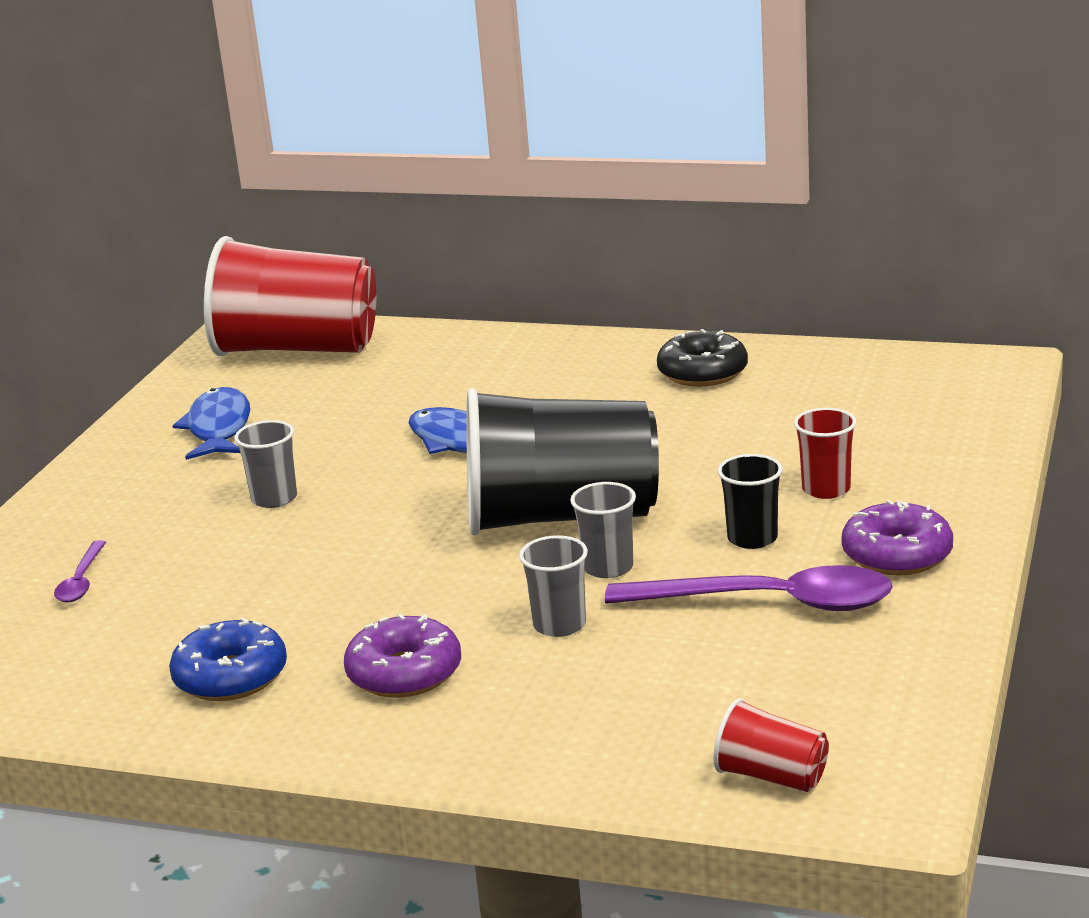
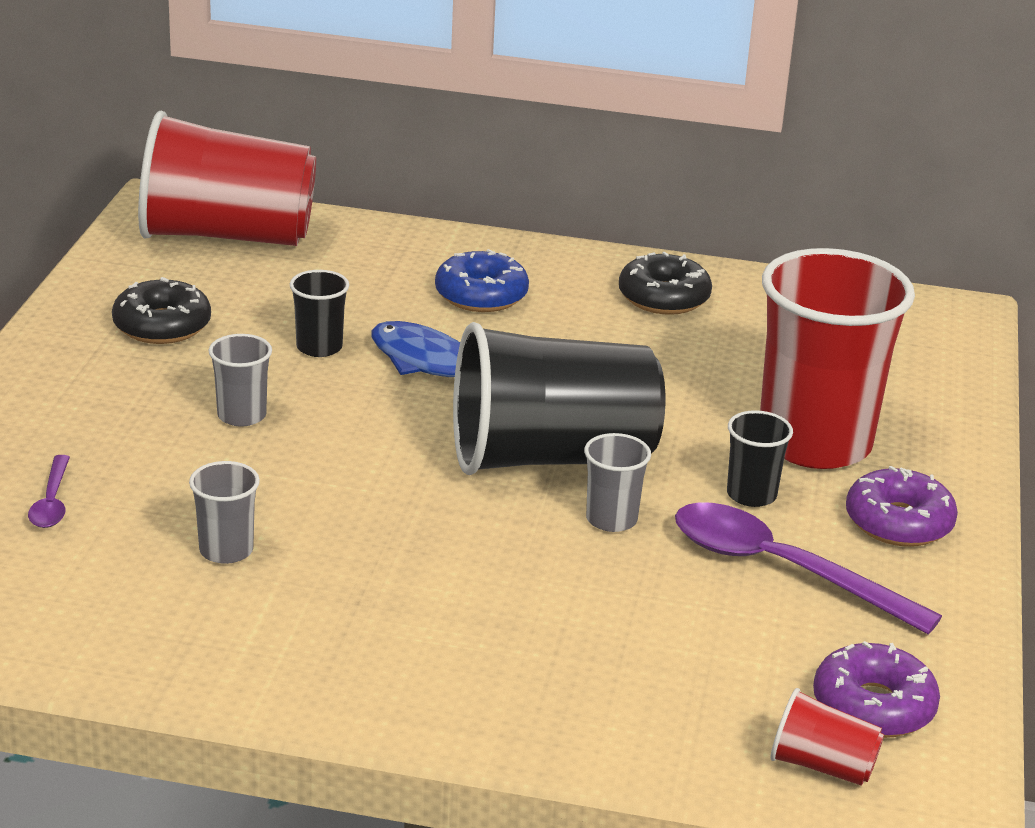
camera: 10 degrees left, 5 degrees up
(219, 428) = (162, 326): blue fish -> black donut
(231, 677) = (241, 625): blue donut -> blue donut (481, 295)
(360, 437) = (319, 347): none -> black cup
(404, 673) = (425, 630): purple donut -> purple donut (873, 706)
(559, 625) = (575, 583): grey cup -> grey cup (226, 550)
(769, 603) = (782, 570): purple spoon -> purple spoon turned 150 degrees counterclockwise
(826, 489) = (814, 443): red cup -> red cup, size x2.37

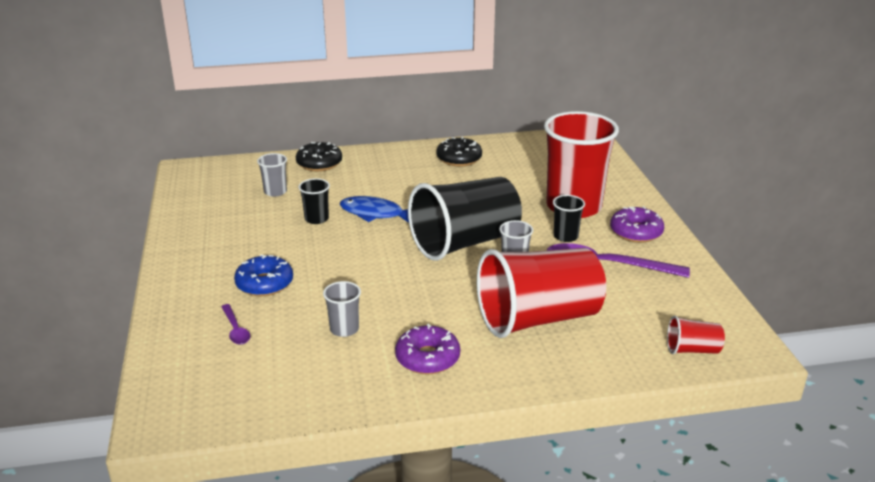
camera: 20 degrees left, 0 degrees up
(162, 326) = (229, 227): black donut -> black donut (319, 163)
(227, 236) = (231, 177): red cup -> red cup (538, 319)
(241, 415) = (302, 261): grey cup -> grey cup (275, 192)
(481, 295) = (375, 176): blue donut -> blue donut (264, 284)
(873, 706) = (691, 316): purple donut -> purple donut (427, 358)

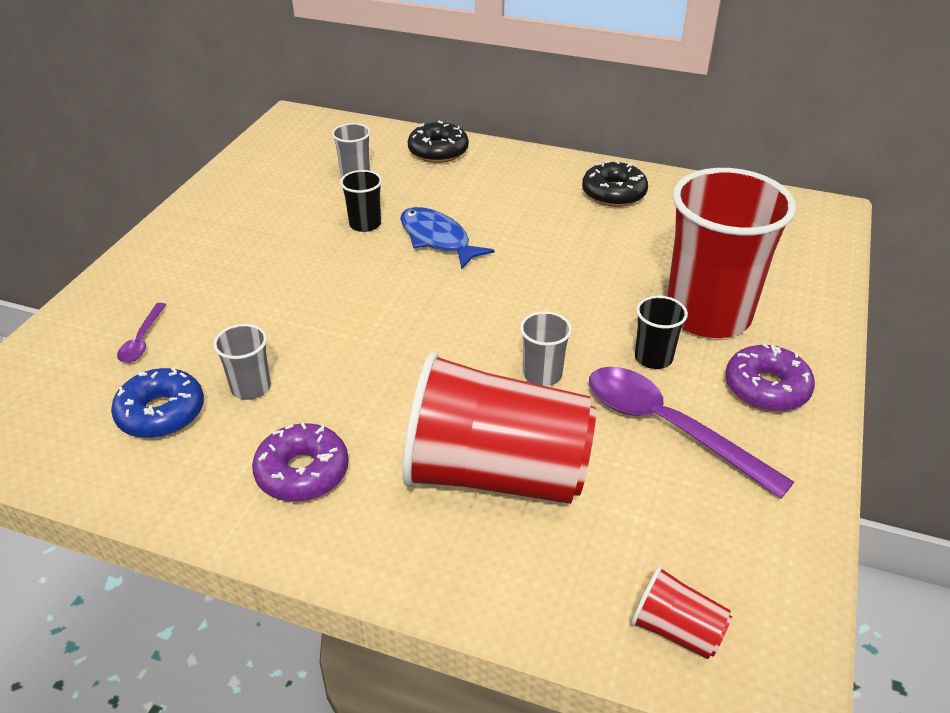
camera: 30 degrees right, 10 degrees up
(264, 284) = (228, 291): blue donut -> blue donut (161, 413)
(465, 243) = (508, 319): black cup -> none

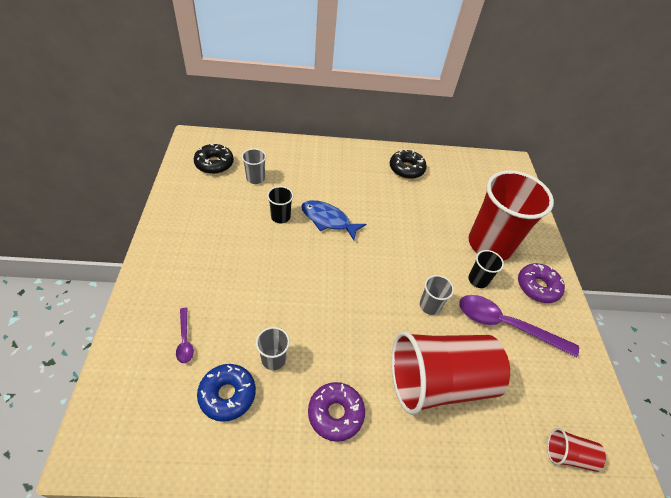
camera: 25 degrees left, 10 degrees up
(438, 151) = (296, 153): black donut -> black donut (214, 164)

